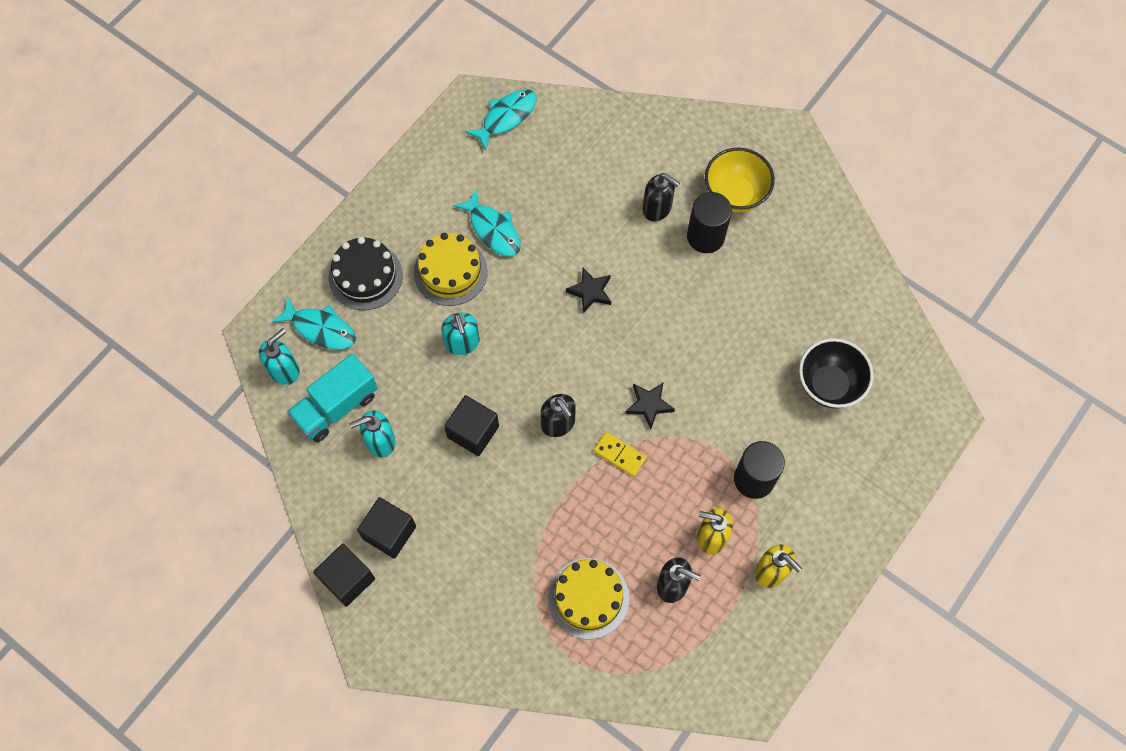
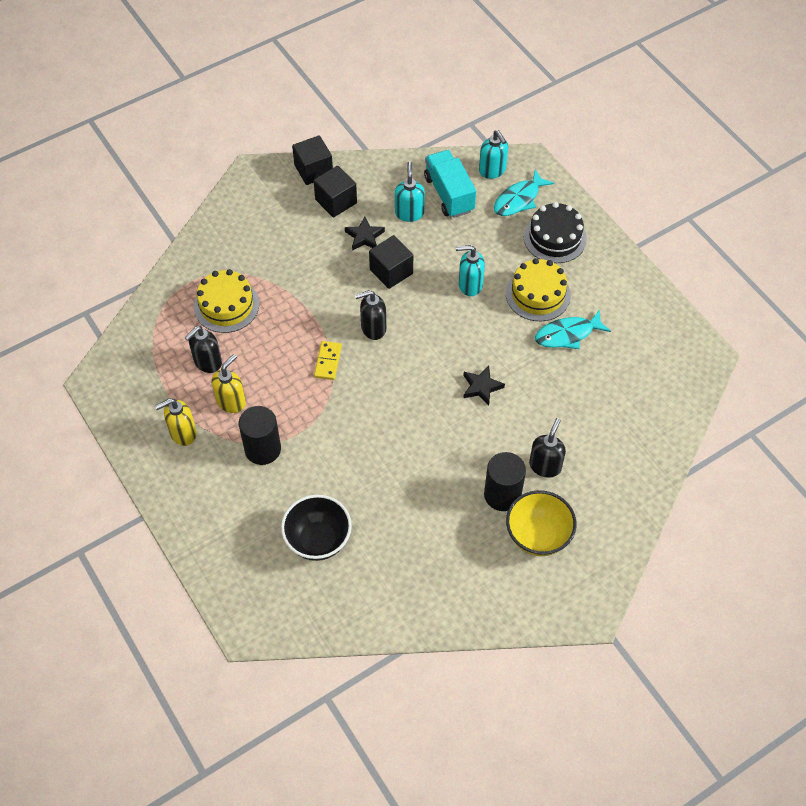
camera: 110 degrees right, 10 degrees down
(506, 117) = (681, 377): turquoise fish -> none
(619, 455) = (328, 361): yellow domino -> yellow domino turned 45 degrees counterclockwise
(649, 405) = (361, 396): black star -> black star (364, 236)
(657, 208) = (545, 466): black soap dispenser -> black soap dispenser turned 150 degrees clockwise

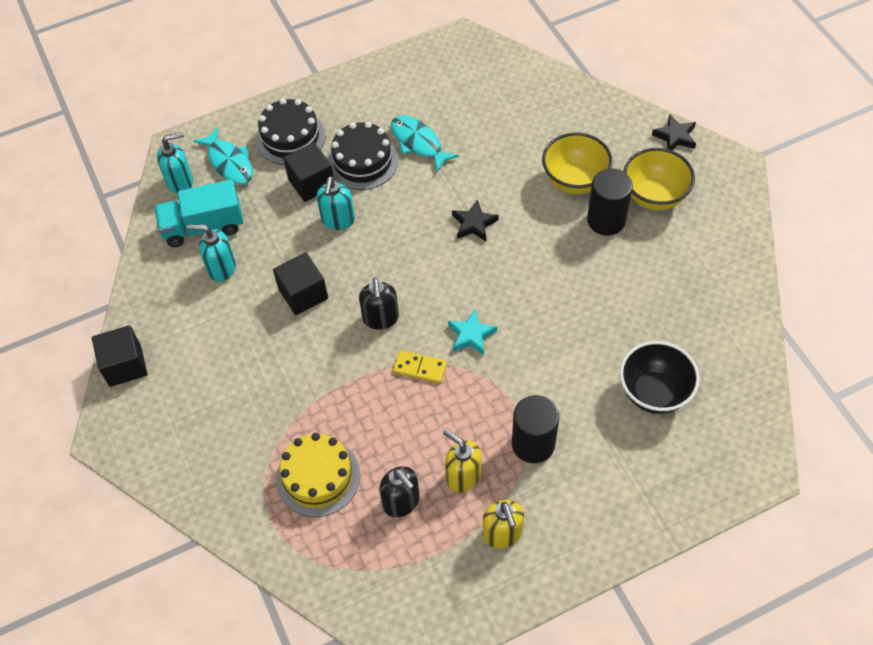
camera: 80 degrees left, 0 degrees up
(336, 201) = (182, 343): black cube -> black cube (311, 183)
(363, 395) = (471, 335): none -> turquoise star
(364, 236) = (245, 317): black star -> black star (675, 136)
(538, 294) = (362, 161): yellow cake -> black cake
(545, 466) = (574, 181): black soap dispenser -> yellow bowl
(567, 334) = (418, 143): turquoise fish -> turquoise fish turned 150 degrees clockwise

